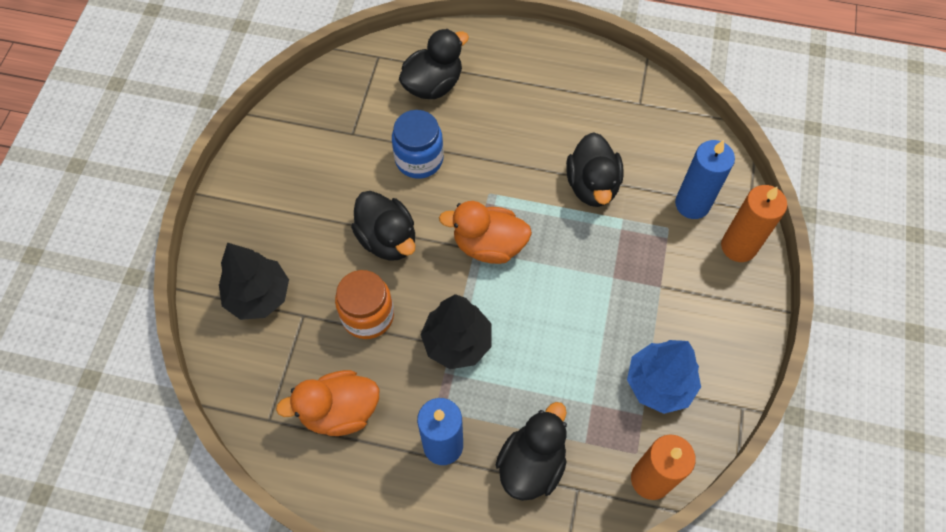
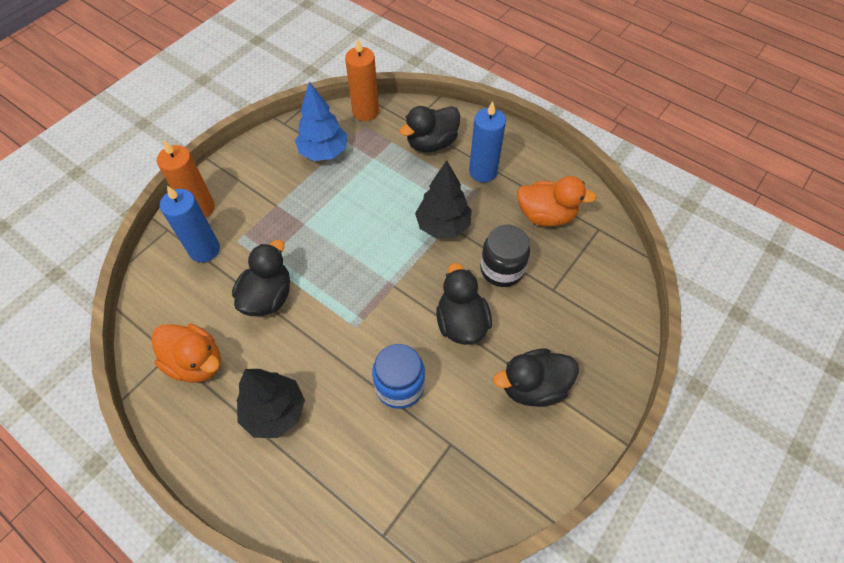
camera: 155 degrees left, 5 degrees down
(259, 296) = (586, 319): black tree -> black tree (274, 412)
(368, 315) = (502, 269): orange jar -> black jar
(433, 85) = (344, 466): black duck -> black duck (533, 386)
(488, 245) = (381, 284): orange duck -> orange duck (196, 362)

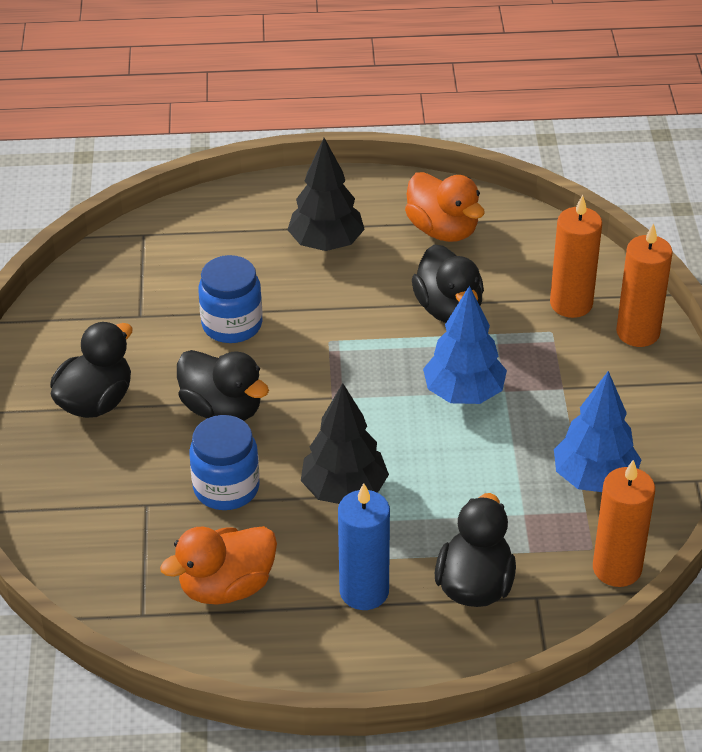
camera: 140 degrees right, 15 degrees down
(196, 362) = (443, 230): orange duck -> orange duck turned 120 degrees counterclockwise
(204, 250) = (571, 304): blue candle -> orange candle
(325, 237) = (464, 393): none -> blue tree
(502, 269) = (226, 488): black jar -> blue jar

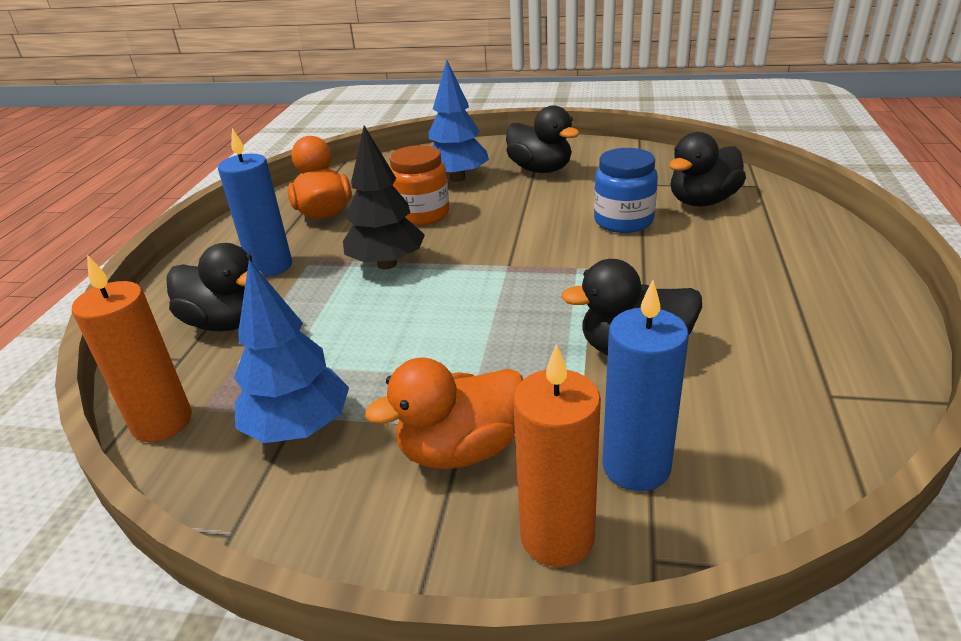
camera: 105 degrees right, 10 degrees down
(222, 409) = (513, 215): black duck -> black duck (702, 201)
(226, 488) = (422, 214): blue jar -> orange jar
(326, 243) = (756, 275): black tree -> none
(443, 230) = (801, 362): orange duck -> orange duck (460, 449)
(464, 393) = (484, 345): blue tree -> blue tree (457, 178)
(571, 304) = (636, 466): orange candle -> blue candle

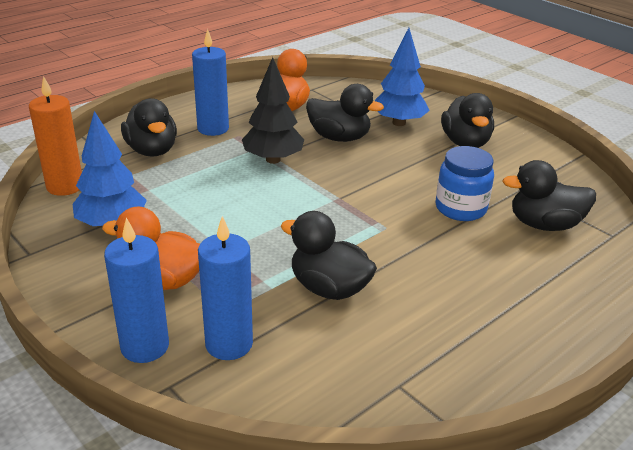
camera: 35 degrees right, 0 degrees up
(422, 214) = (339, 137): orange jar -> black duck
(557, 537) = (145, 346): orange candle -> blue candle

